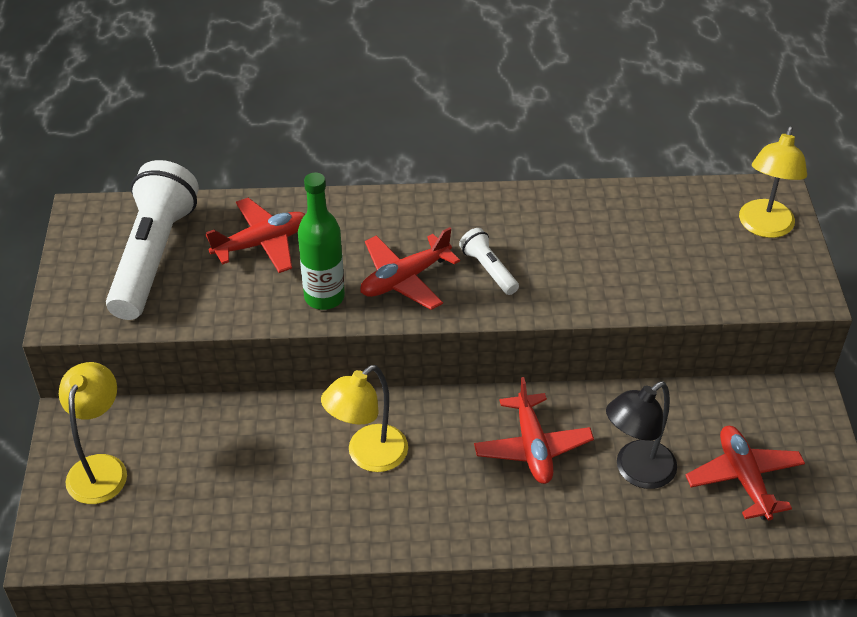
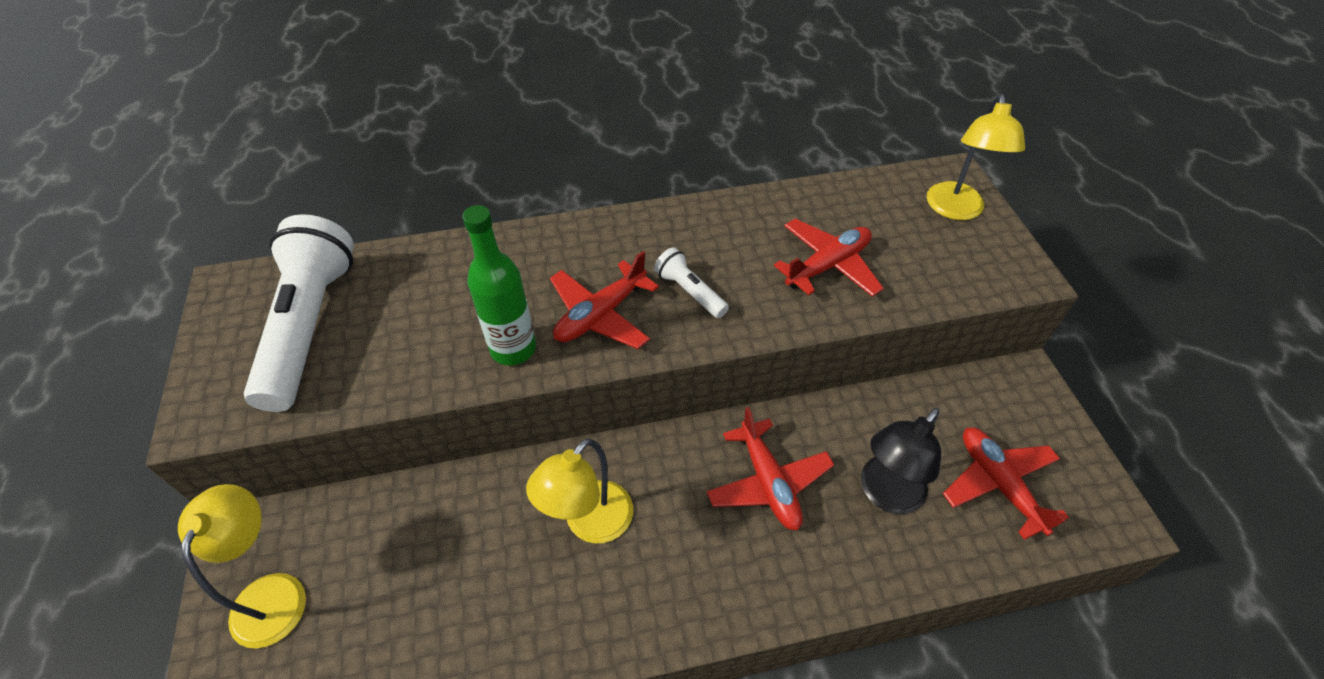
camera: 10 degrees left, 5 degrees up
(262, 243) = (435, 294): red plane -> red plane (827, 266)

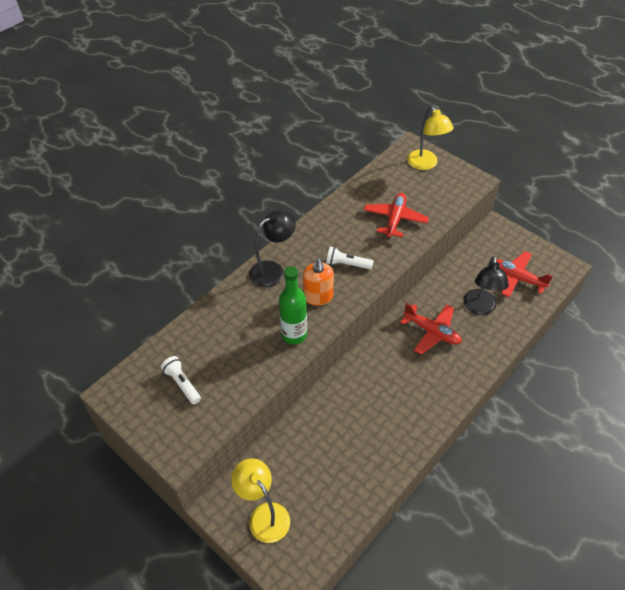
camera: 35 degrees left, 0 degrees up
(310, 325) = (182, 383): white flashlight -> white flashlight, size x0.45
(576, 244) = (273, 270): none -> black lamp
(589, 523) = (375, 395): yellow lamp -> none
(601, 315) = (318, 297): red plane -> orange soap dispenser

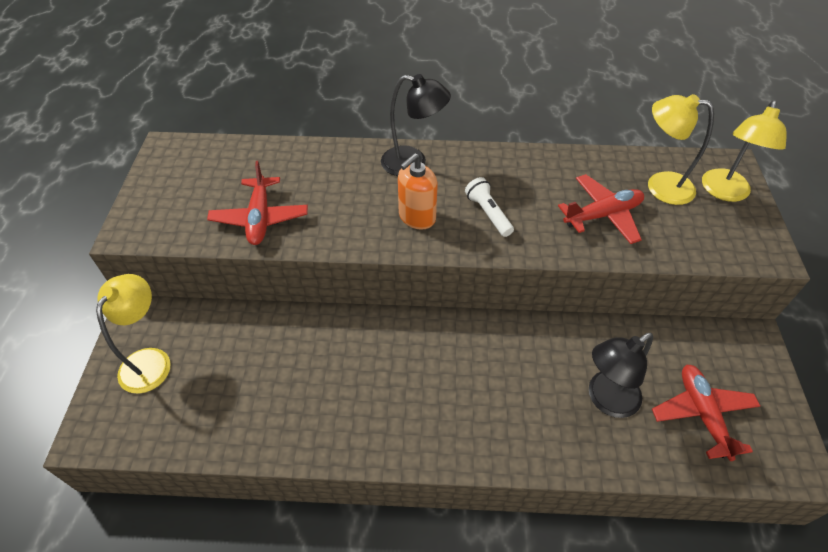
camera: 50 degrees right, 0 degrees up
(182, 383) = (213, 185): white flashlight -> none
(294, 335) = (347, 228): green bottle -> none
(398, 183) = (660, 186): none -> yellow lamp
(432, 332) = (515, 369): red plane -> red plane (260, 218)

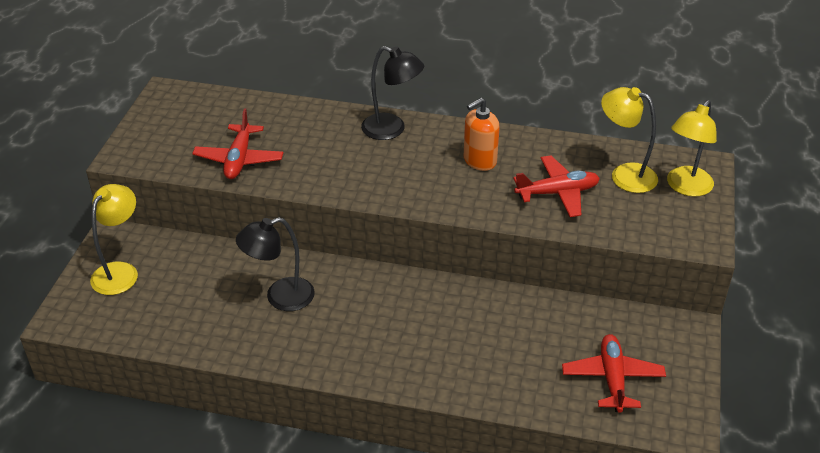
camera: 10 degrees right, 10 degrees down
(417, 217) = (381, 175): orange soap dispenser -> orange soap dispenser (479, 161)
(488, 213) = (449, 179): white flashlight -> none
(605, 400) = (525, 355): black lamp -> black lamp (280, 297)

